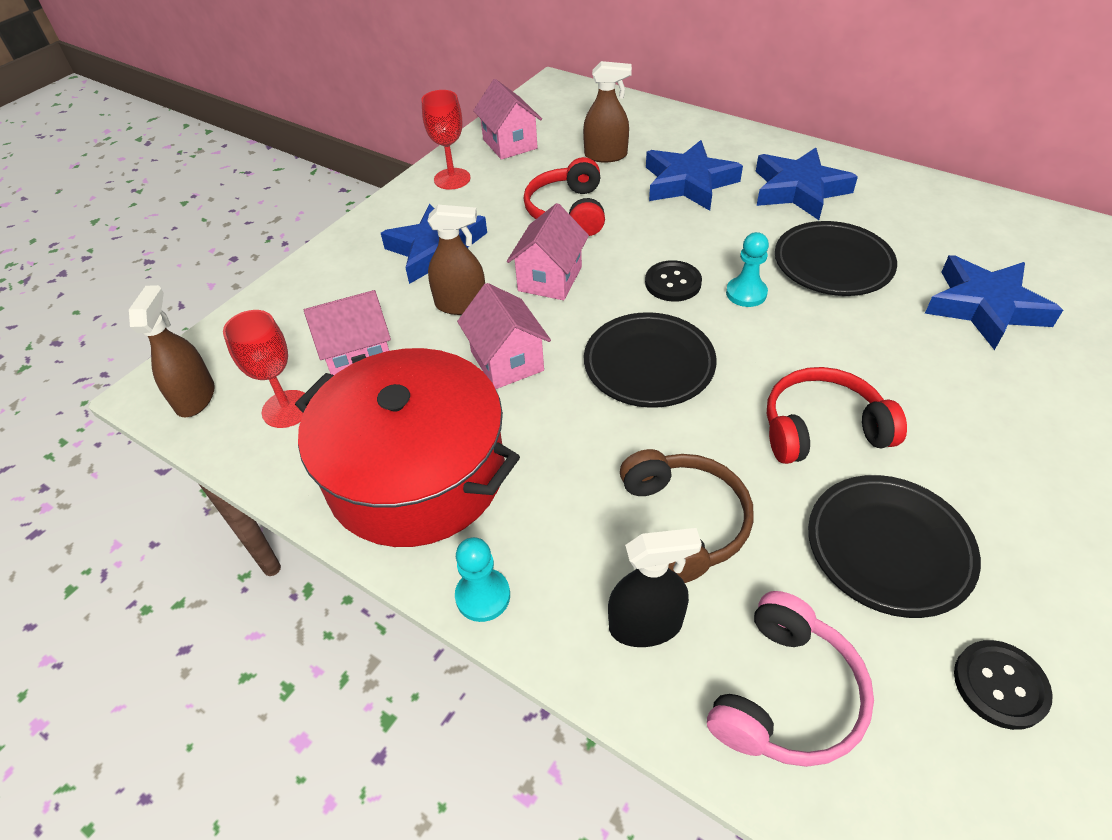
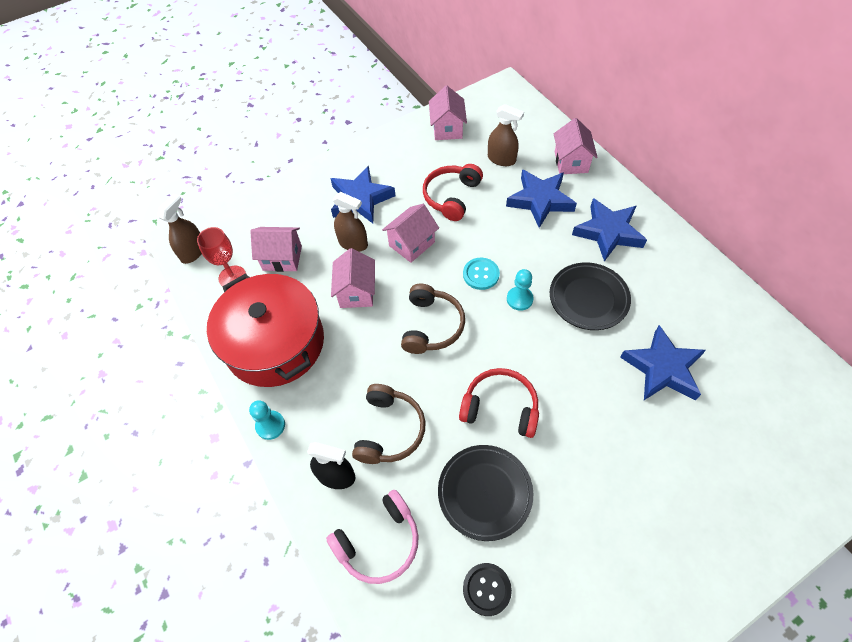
camera: 25 degrees right, 10 degrees up
(452, 179) = (397, 146): red goblet -> none
(649, 364) = (431, 326): black plate -> brown headphones
(673, 283) = (481, 274): black button -> turquoise button
(696, 135) = (571, 162): none -> pink house

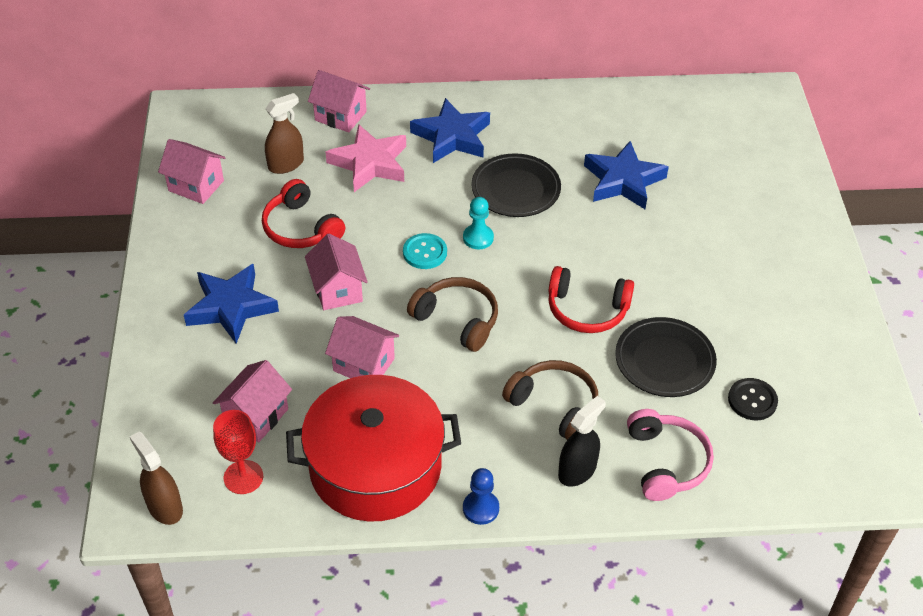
camera: 65 degrees left, 10 degrees down
(270, 425) = (481, 508): turquoise pawn -> blue pawn
(353, 243) = (292, 340): brown spray bottle -> none
(500, 407) = (587, 309): red headphones -> red headphones turned 120 degrees counterclockwise
(540, 200) = (370, 163): blue star -> pink star

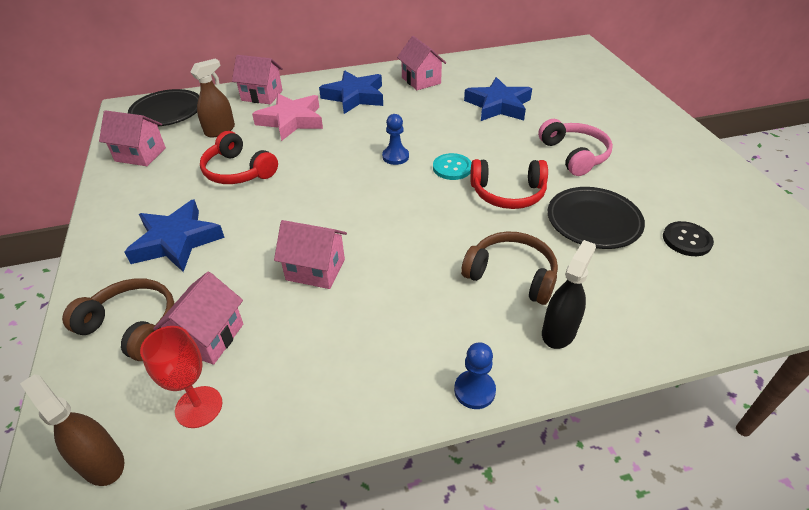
camera: 10 degrees left, 5 degrees down
(337, 290) = (279, 212): pink house -> pink house (421, 80)
(375, 467) = (348, 367): red pot -> none
(425, 252) = (352, 173): turquoise button -> turquoise button (452, 168)
(457, 320) = (395, 218): brown headphones -> brown headphones (132, 326)
(478, 238) = (395, 157): turquoise pawn -> blue pawn
(515, 189) = (416, 121): black plate -> black plate (167, 112)
(666, 462) = (640, 307): pink headphones -> pink headphones (574, 155)

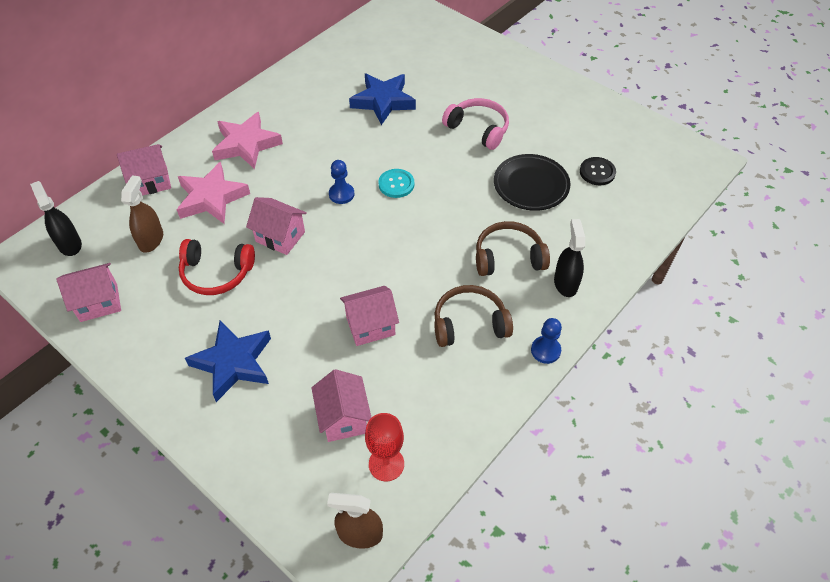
camera: 35 degrees left, 10 degrees up
(132, 326) = (276, 444): brown headphones -> brown headphones (469, 324)
(167, 112) = (69, 244): black plate -> black spray bottle
(355, 96) = (246, 144): blue star -> pink star
(421, 80) = (292, 99): pink house -> pink house (280, 237)
(508, 193) = (456, 189): red headphones -> none

